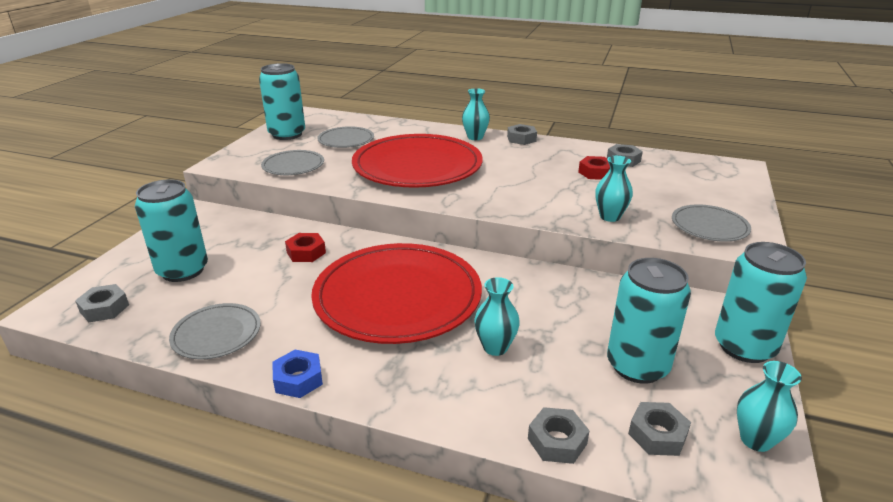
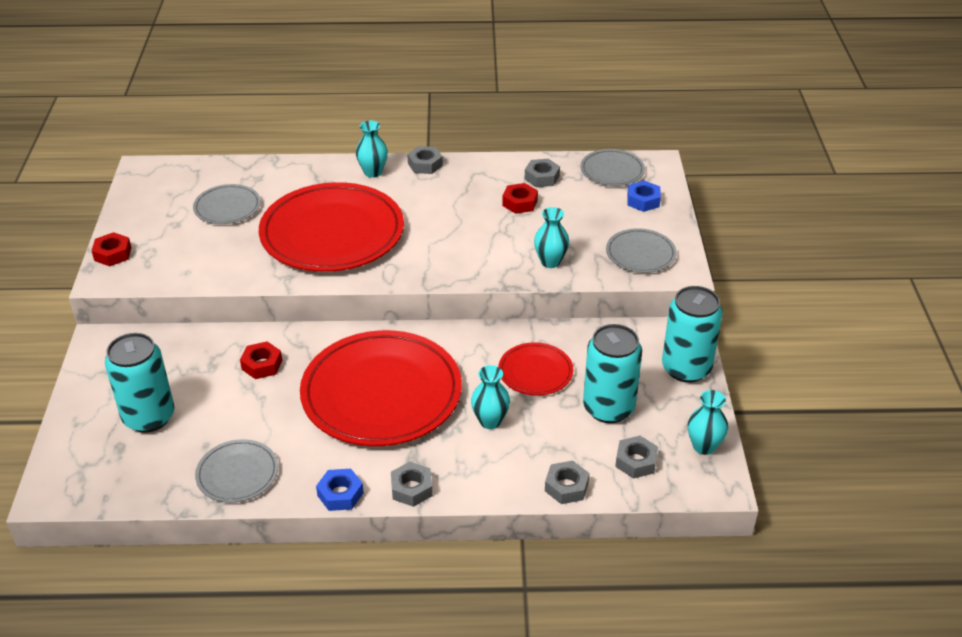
camera: 20 degrees left, 10 degrees up
(104, 308) = (105, 477): grey nut -> grey nut (411, 488)
(239, 152) = (113, 254): none -> red nut
(287, 134) = (149, 212): turquoise can -> none
(293, 166) = (193, 261): grey plate -> grey plate (612, 170)
(564, 313) = (535, 372): none -> red plate
(721, 189) = (643, 200): none -> blue nut

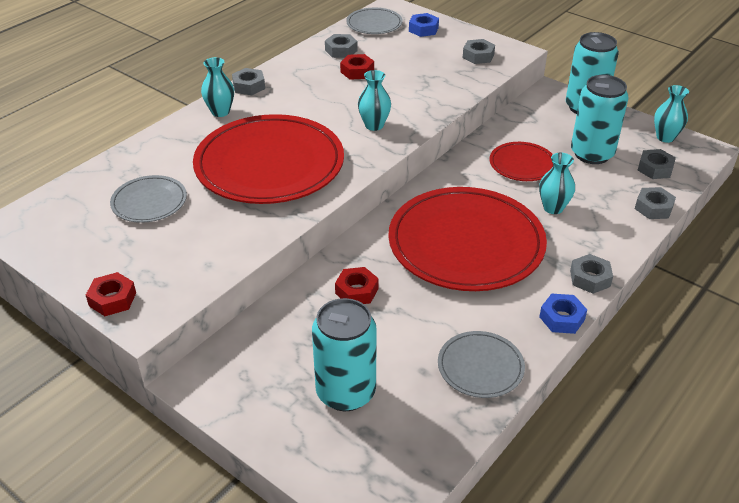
camera: 50 degrees left, 0 degrees up
(550, 262) = (441, 91): turquoise vase -> turquoise vase (374, 125)
(640, 254) = (478, 56): grey plate -> grey nut

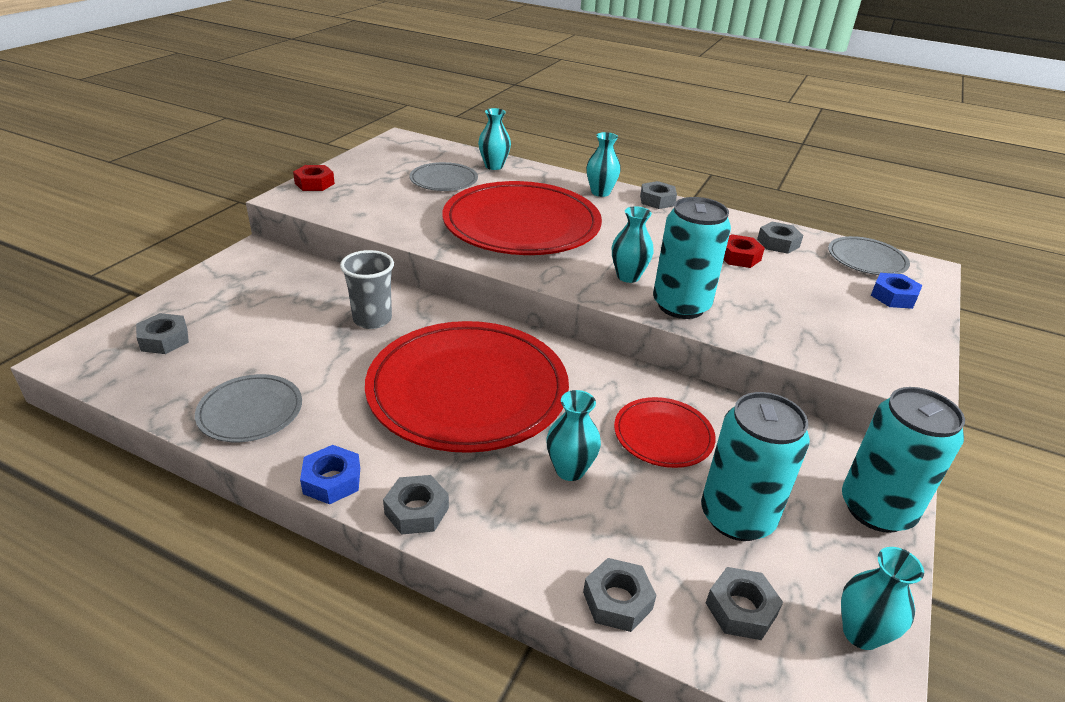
camera: 75 degrees right, 5 degrees down
(129, 165) = (494, 166): none -> turquoise vase
(346, 392) = (227, 326): turquoise can -> turquoise can (681, 306)
(356, 291) = (372, 319): red nut -> grey cup
(478, 56) = (865, 347): grey nut -> grey nut (164, 340)

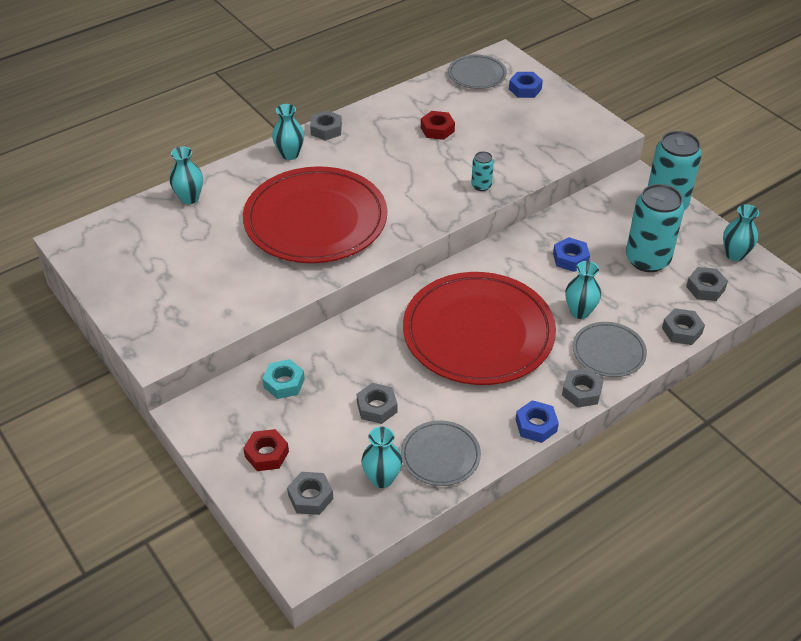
camera: 60 degrees left, 10 degrees up
(314, 183) = (137, 329): red nut -> red nut (266, 454)
(316, 286) = (284, 383): none -> turquoise nut
(372, 319) = (358, 360): grey cup -> none
(443, 180) = (196, 239): grey plate -> grey plate (608, 352)
(628, 276) = (430, 194): turquoise vase -> turquoise vase (382, 478)
(663, 435) = (570, 258): red plate -> blue nut
(681, 306) = (481, 186): turquoise can -> turquoise can, size x0.46
(778, 243) = (431, 102): grey nut -> grey nut (377, 407)

